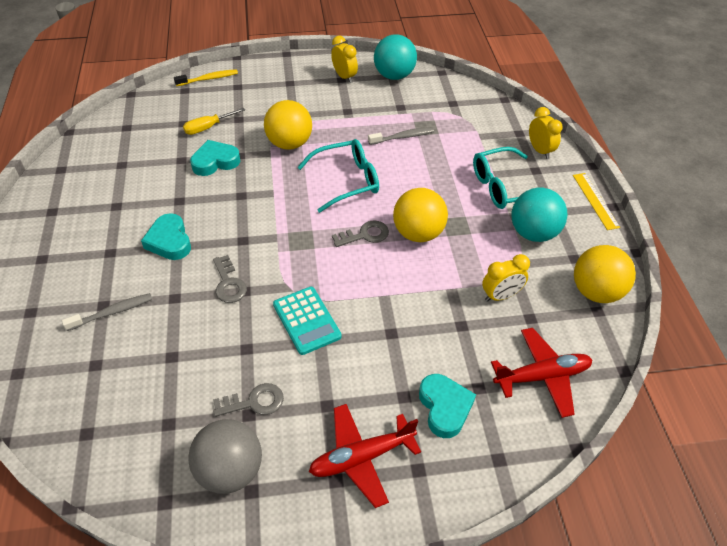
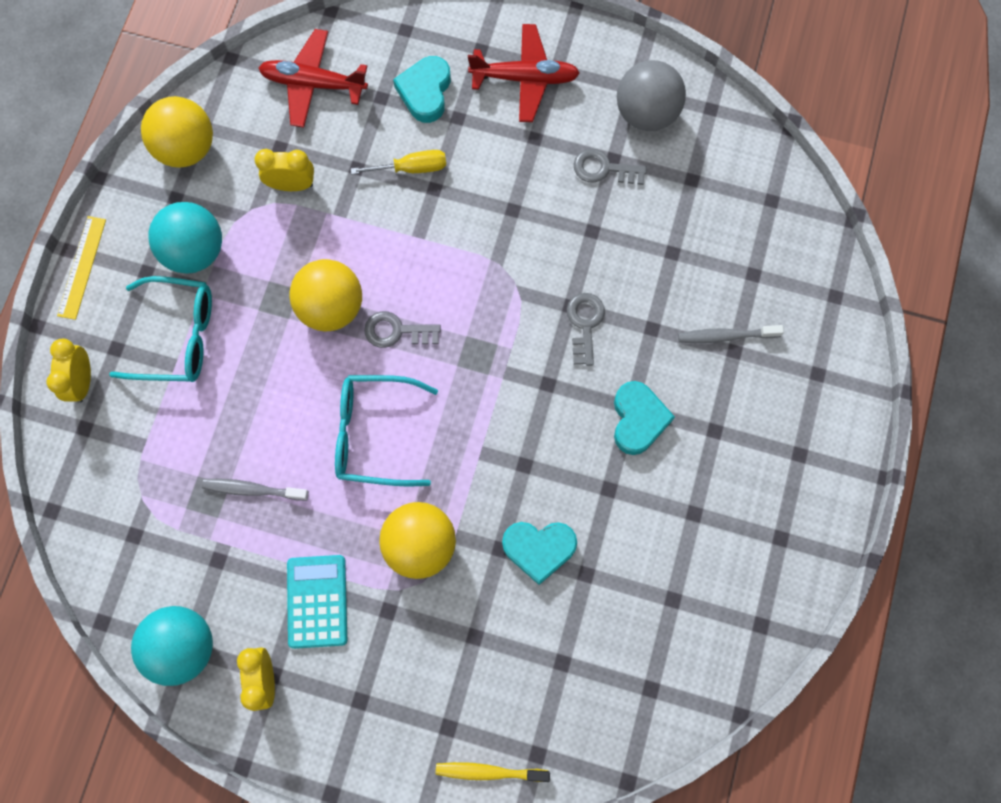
camera: 155 degrees left, 25 degrees up
(208, 127) = (526, 635): yellow screwdriver -> yellow screwdriver (411, 168)
(306, 320) = (516, 239): turquoise calculator -> turquoise calculator (317, 601)

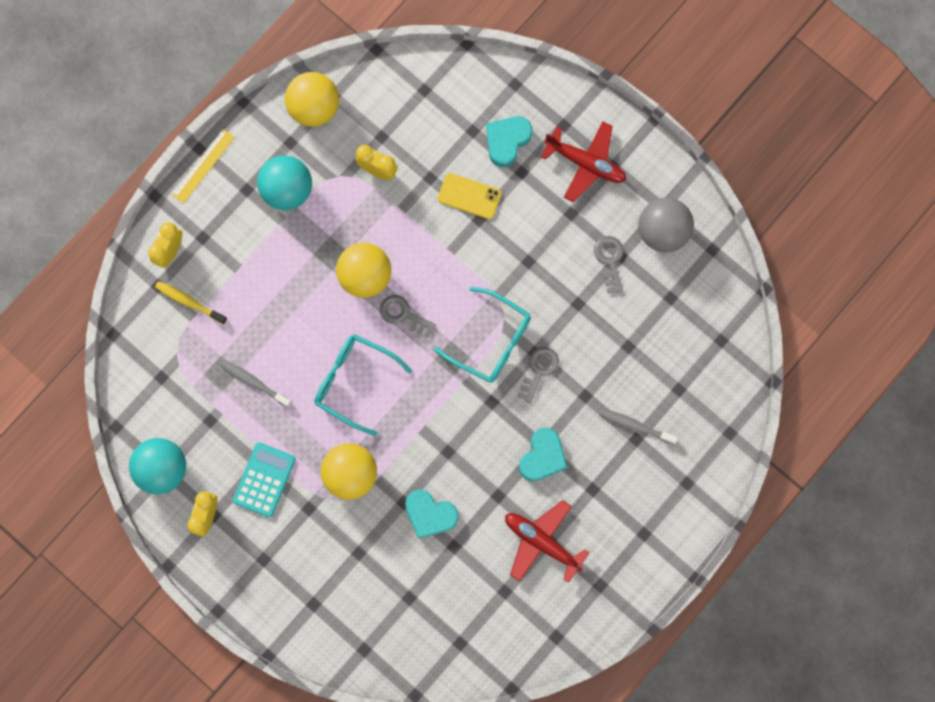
camera: 25 degrees right, 5 degrees up
(177, 336) = (249, 248): turquoise glasses -> turquoise glasses (491, 341)
(313, 84) = (428, 97): red plane -> red plane (542, 542)
(411, 168) = (469, 196): yellow screwdriver -> yellow phone
(488, 771) = (327, 645): yellow toothbrush -> yellow toothbrush (189, 302)
(604, 169) = (609, 260): grey key -> grey key turned 45 degrees clockwise

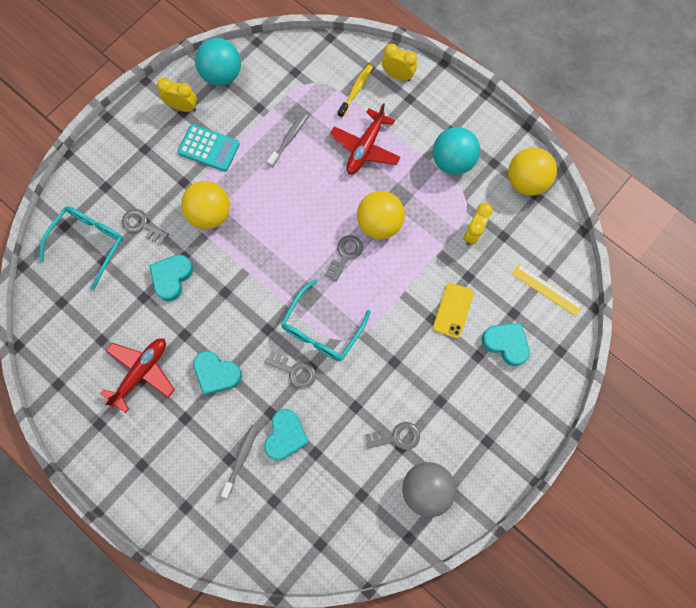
camera: 90 degrees right, 5 degrees down
(203, 166) = (470, 98): yellow ruler -> yellow ruler (546, 289)
(354, 381) = (288, 216): turquoise glasses -> turquoise glasses (89, 243)
(364, 555) = (142, 225): none -> grey key
(586, 163) = (489, 415): red plane -> red plane (365, 148)
(610, 378) = (286, 435): none -> turquoise heart

